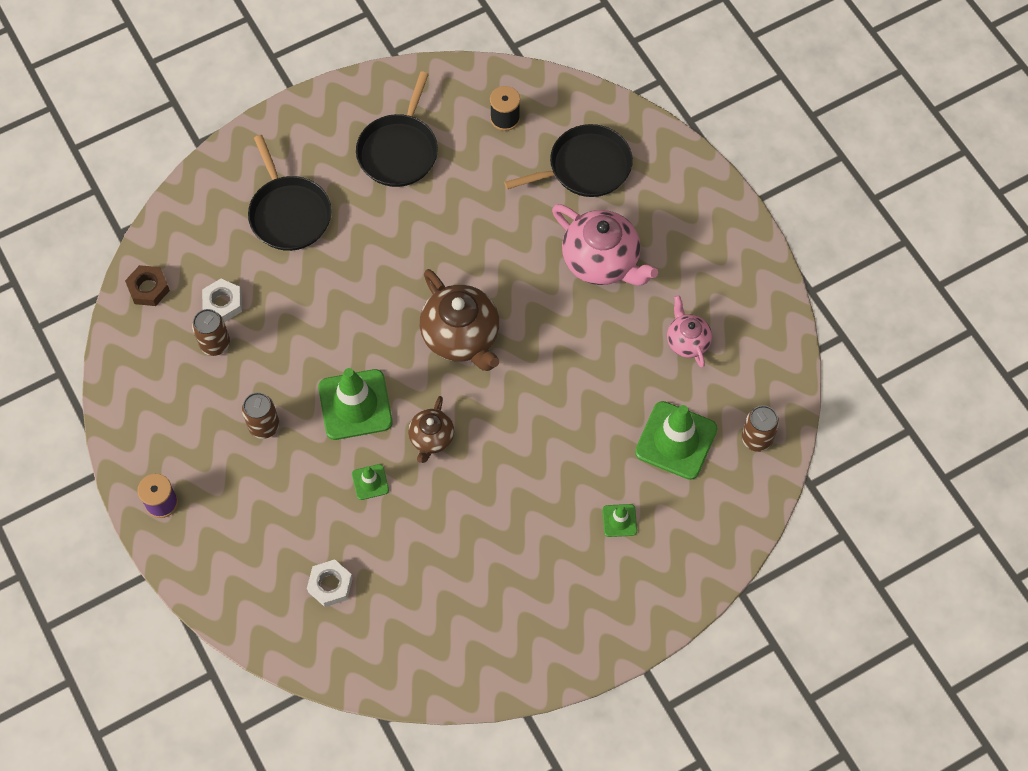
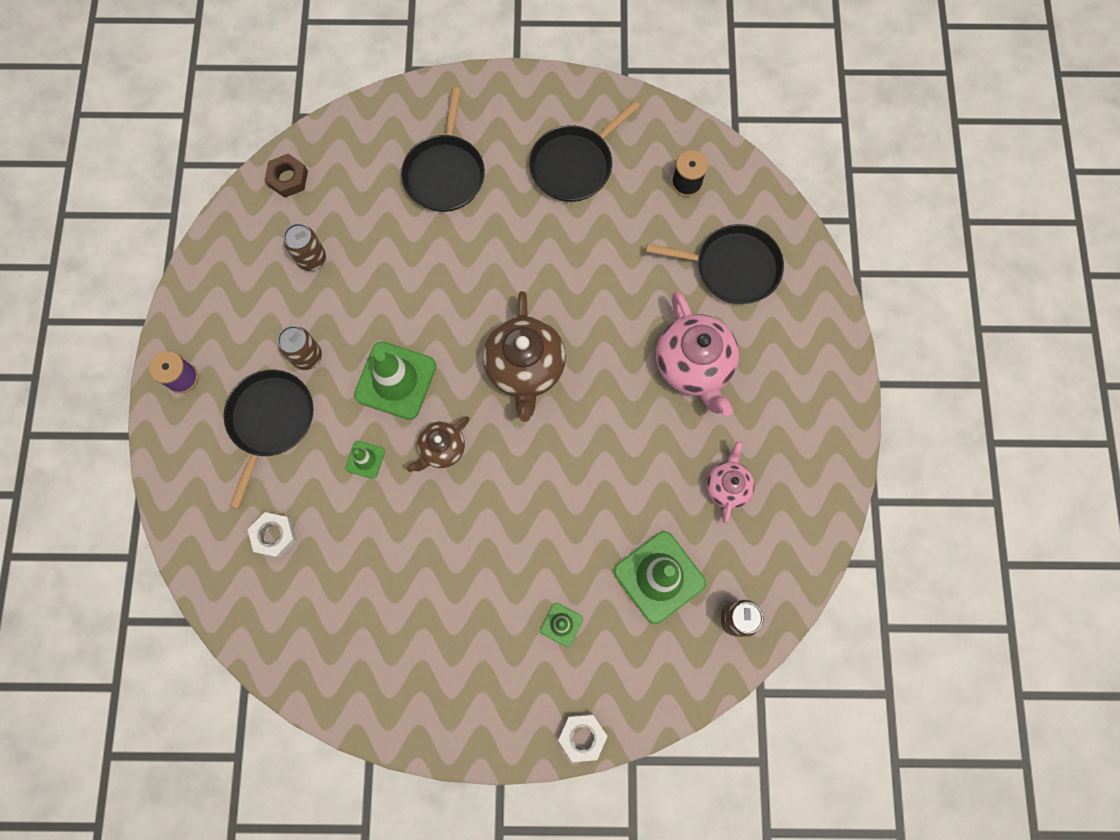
camera: 30 degrees right, 10 degrees up
(223, 303) = (341, 225): white nut -> white nut (582, 736)
(265, 495) = (270, 421): none -> black pan

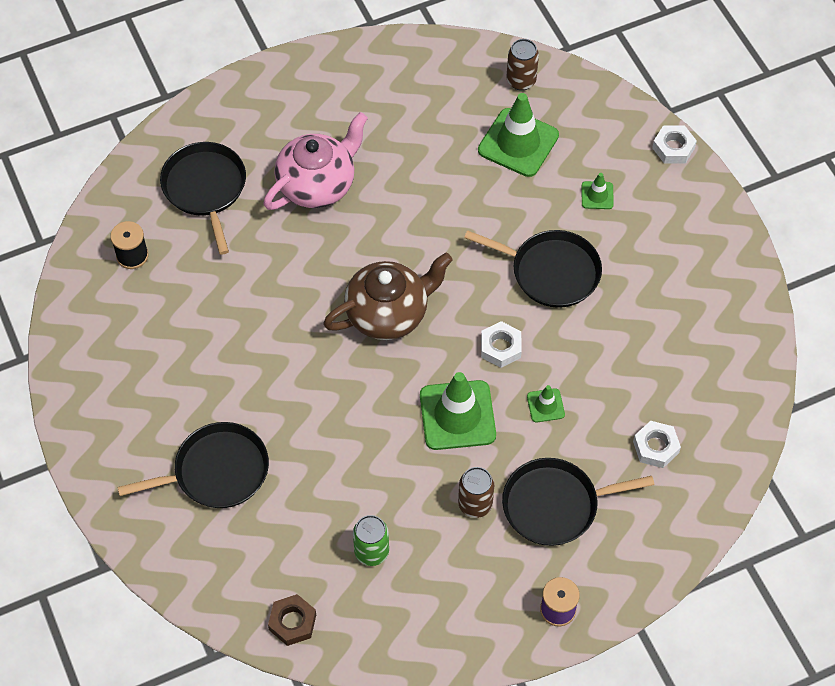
camera: 115 degrees left, 15 degrees down
(312, 259) = (371, 552): brown can -> green can
(442, 449) = (500, 347): brown teapot -> white nut
(574, 165) = (154, 358): black pan -> black pan (551, 272)
(727, 486) = (414, 123): pink teapot -> none

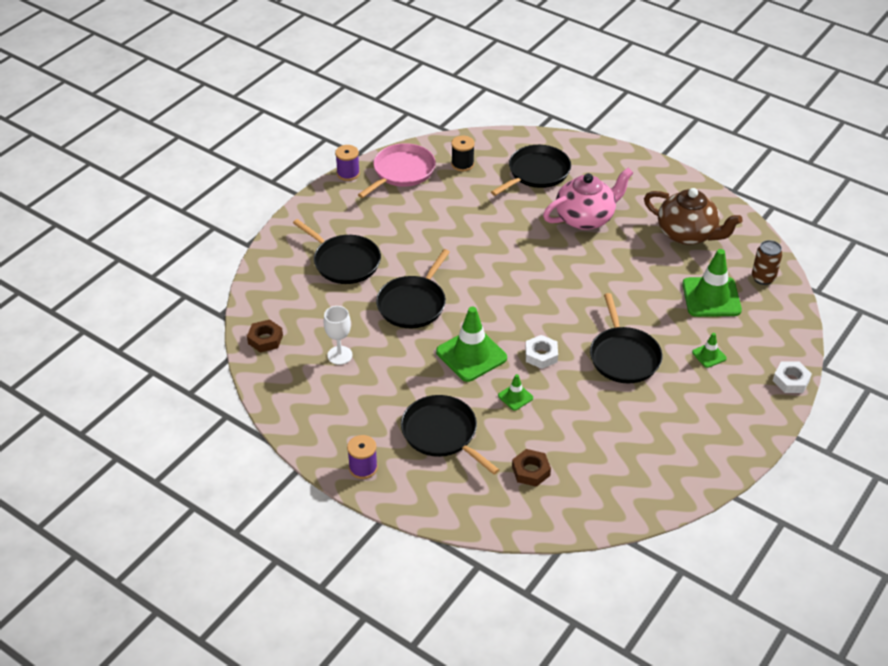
camera: 60 degrees right, 15 degrees down
(55, 388) = (348, 173): none -> purple spool
(96, 327) = (402, 172): none -> pink pan
(317, 184) = (585, 218): pink teapot -> pink teapot turned 45 degrees counterclockwise
(338, 432) = (413, 304): none -> black pan
(371, 552) = (339, 355): green can -> white goblet
(388, 313) = (519, 290): brown teapot -> brown teapot (687, 234)
(475, 504) = (411, 391): brown can -> none
(655, 447) = (531, 471): white nut -> brown nut

